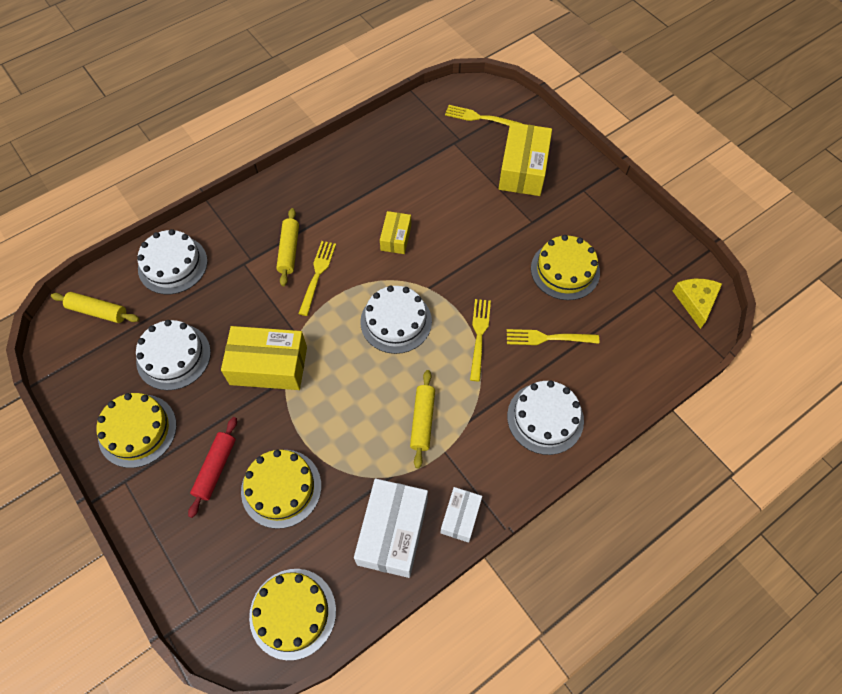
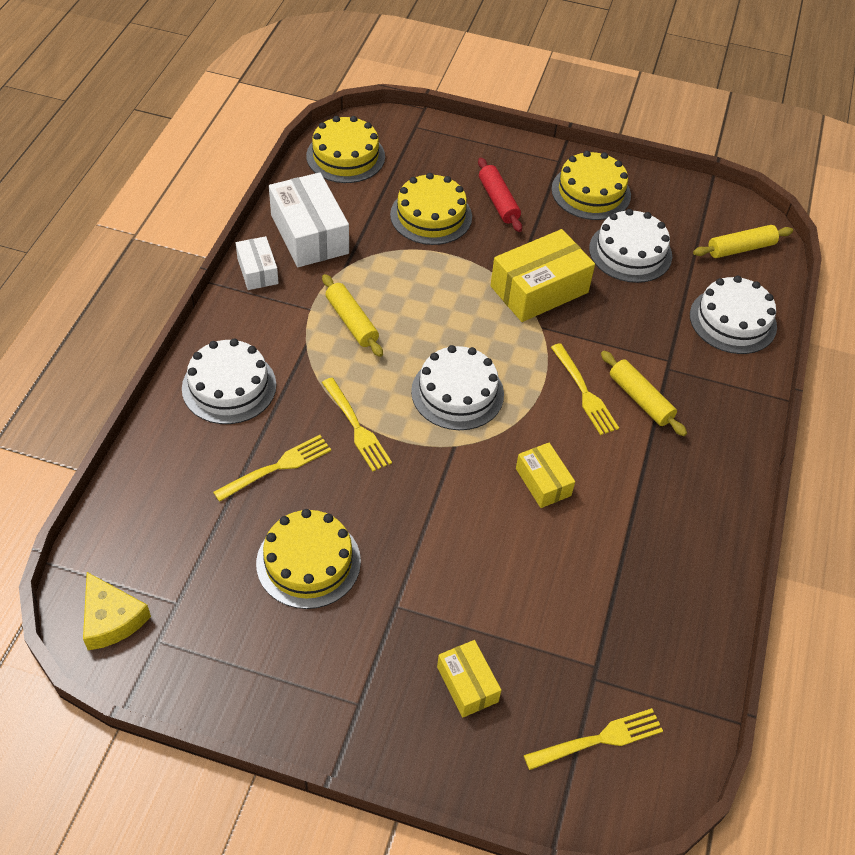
camera: 140 degrees right, 10 degrees down
(523, 169) = (467, 684): yellow box -> yellow box, size x0.56

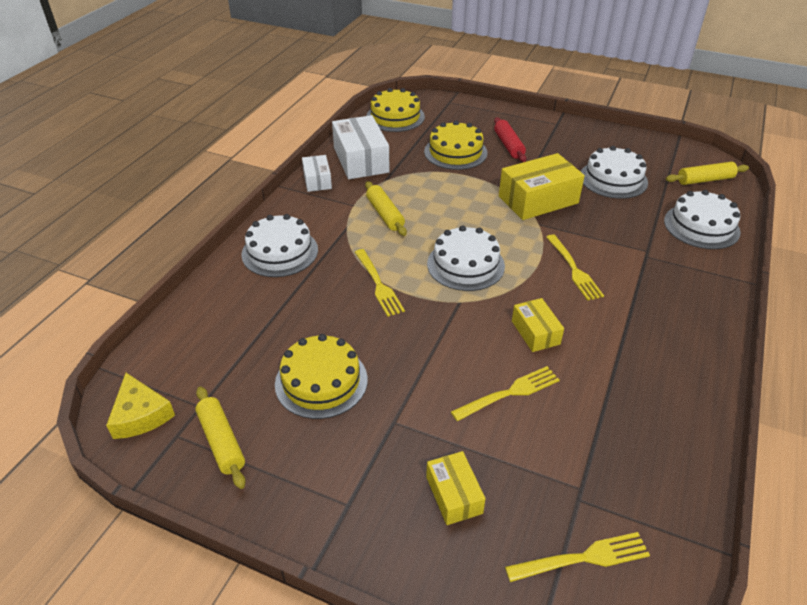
camera: 10 degrees right, 10 degrees down
(277, 467) = (307, 309): yellow fork -> yellow fork (509, 393)
(591, 192) = (581, 142): yellow cake -> none
(640, 399) = (623, 276): yellow rolling pin -> yellow rolling pin (222, 441)

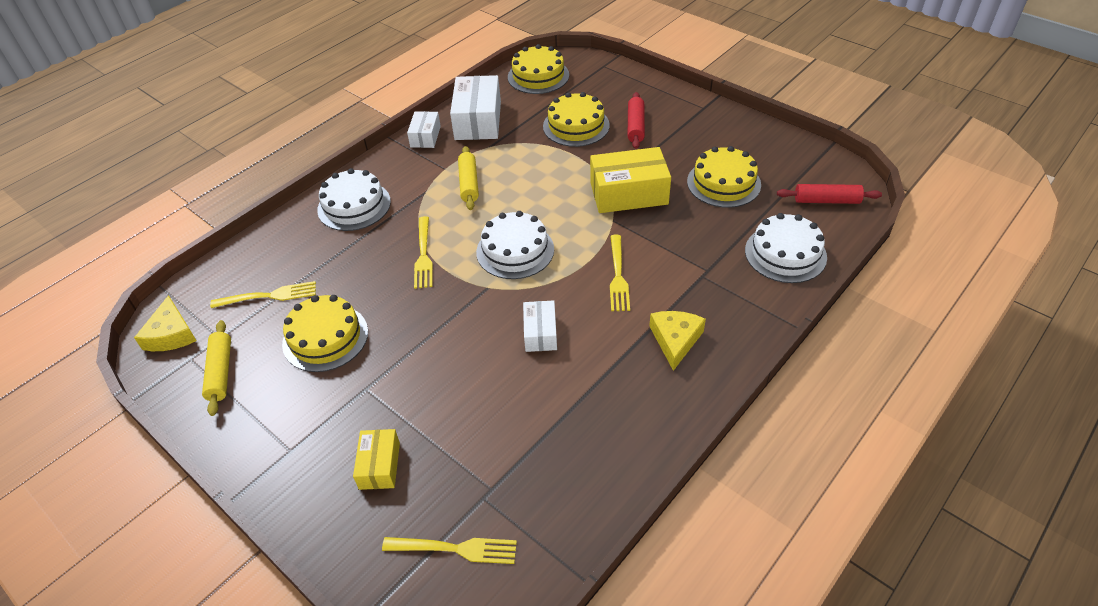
camera: 20 degrees right, 5 degrees up
(509, 393) = (481, 386): yellow fork -> yellow fork (269, 296)
(535, 332) = (540, 333): yellow box -> white box
(613, 179) = (723, 183): white cake -> yellow cake
(659, 314) = (675, 340): none -> yellow cheese
(705, 180) = (826, 200): yellow rolling pin -> red rolling pin

